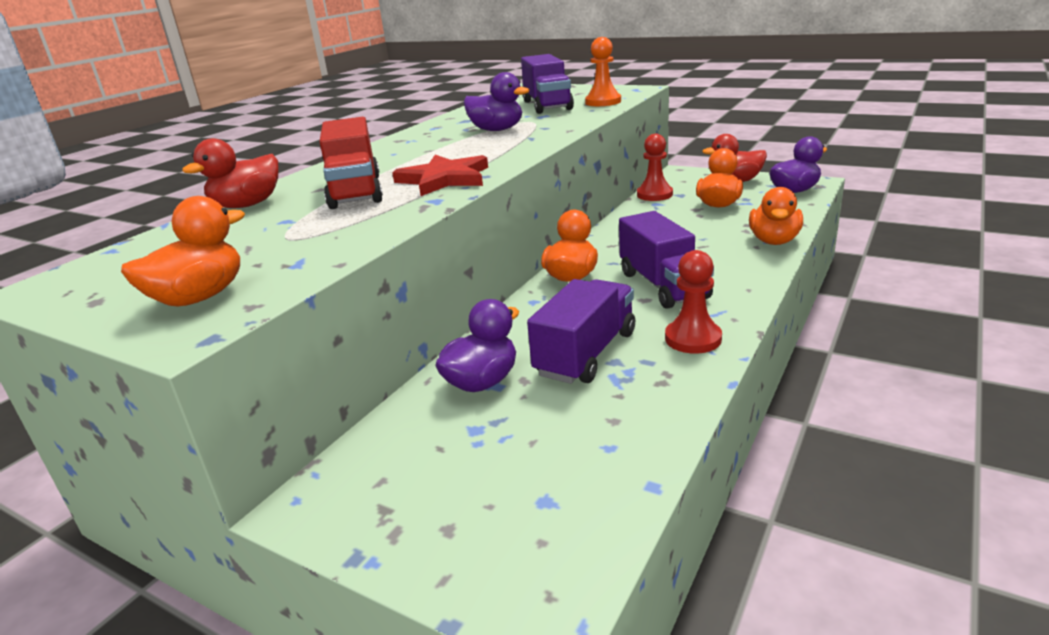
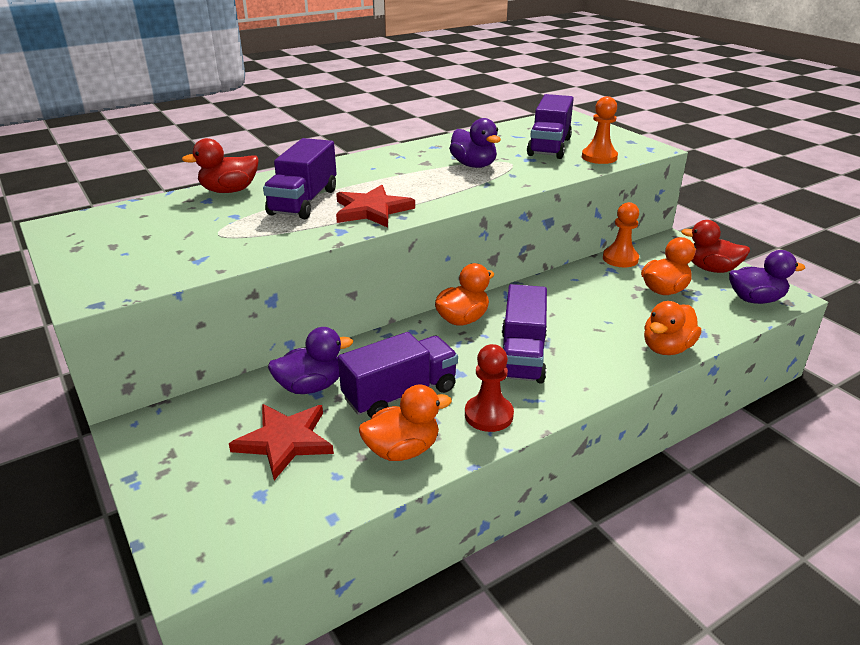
camera: 25 degrees right, 5 degrees up
(199, 298) = (123, 268): orange duck -> orange duck (402, 450)
(355, 191) = (304, 202): red truck -> purple truck
(513, 440) = (285, 441): none -> red star
(654, 194) = (620, 259): red pawn -> orange pawn

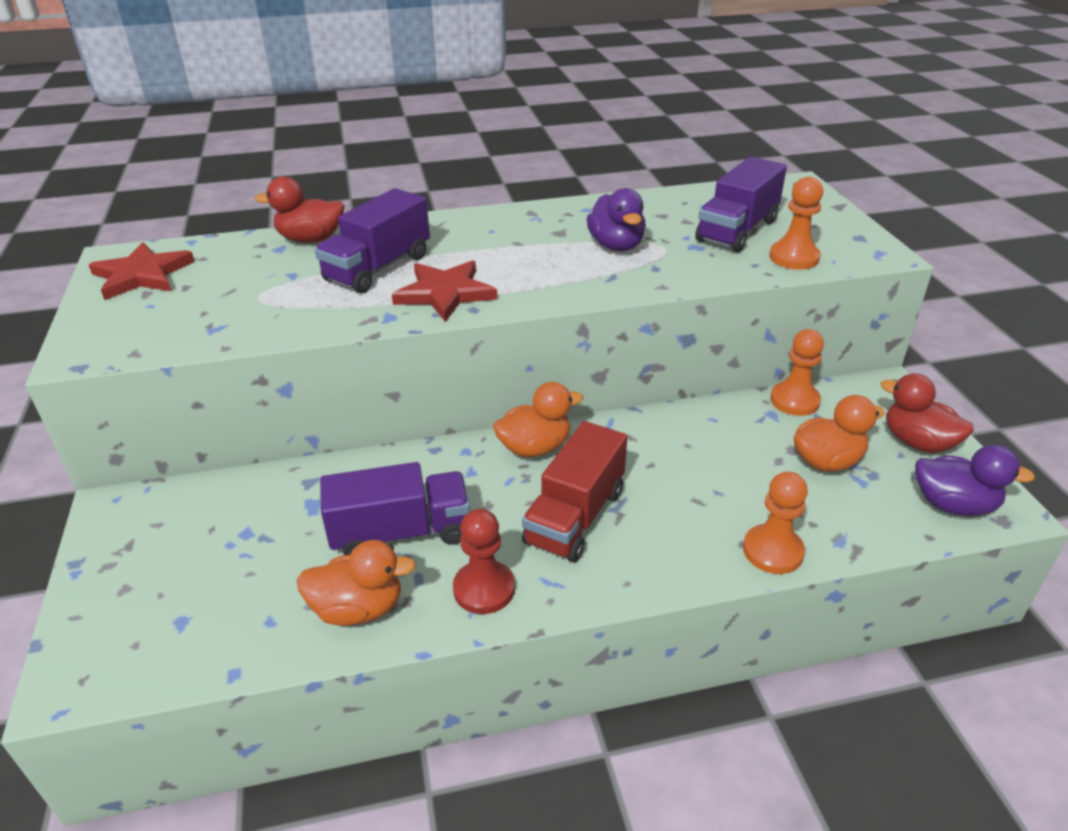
camera: 20 degrees right, 5 degrees up
(285, 441) = (244, 561): red star -> red star (142, 275)
(311, 386) = (311, 498): purple duck -> none
(522, 356) = (575, 516): purple truck -> red truck
(666, 348) = (773, 551): orange duck -> orange pawn

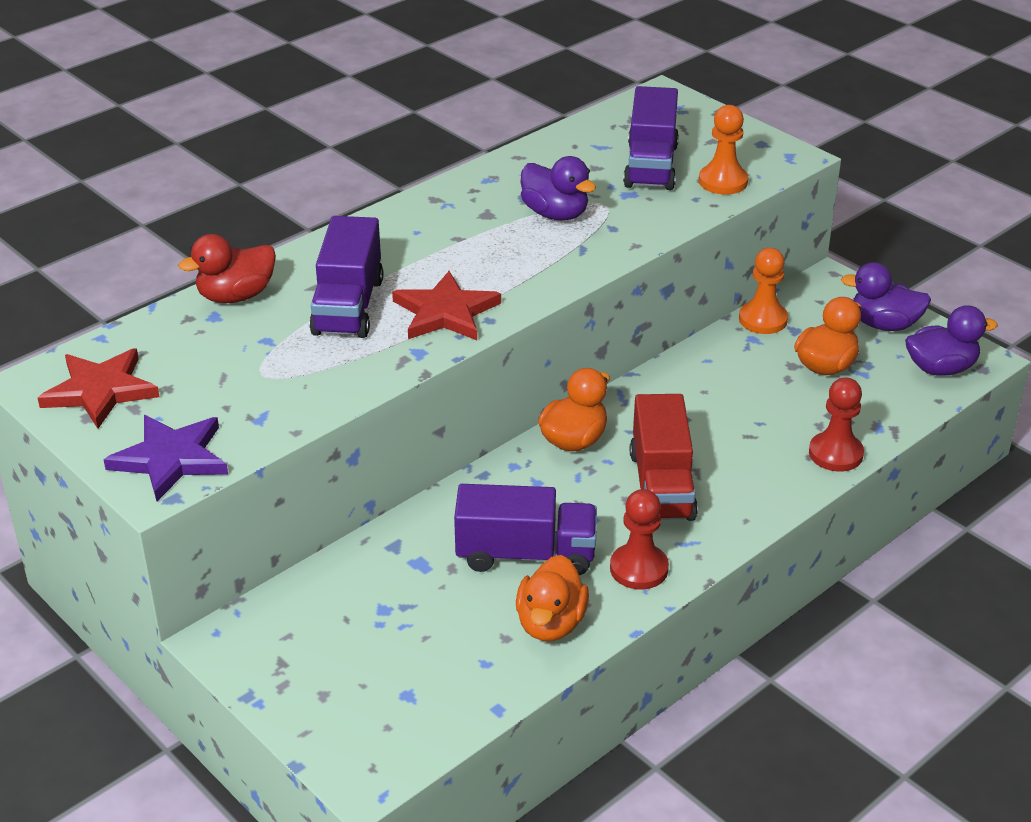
camera: 30 degrees left, 0 degrees up
(118, 337) = (171, 459): none -> purple star
(358, 608) = (551, 623): orange duck -> orange duck turned 135 degrees clockwise
(401, 533) = (526, 554): purple truck -> purple truck turned 45 degrees clockwise
(773, 551) = (835, 454): orange pawn -> red pawn
(917, 442) = (883, 324): red duck -> purple duck

